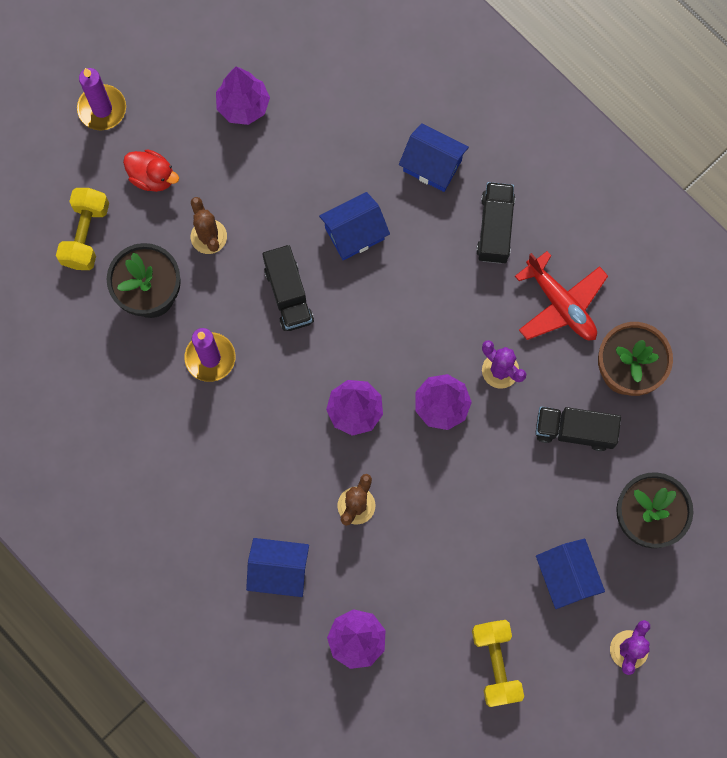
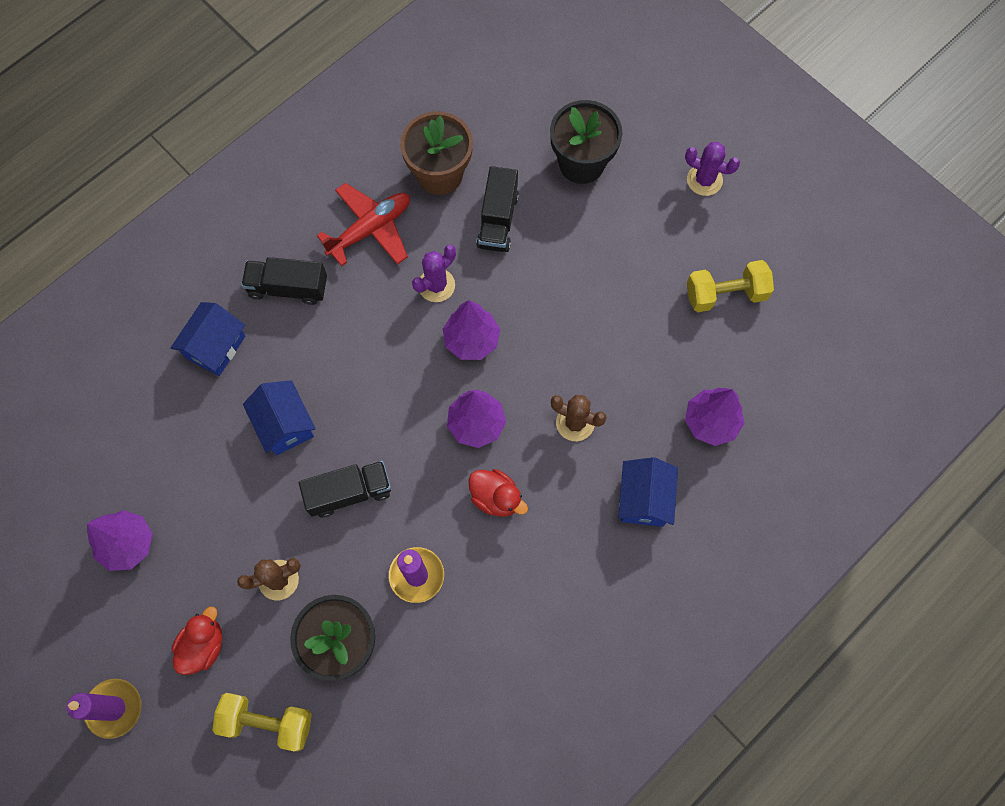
camera: 90 degrees left, 5 degrees down
(282, 429) = (496, 497): none -> red duck
(566, 576) = (639, 231): blue house -> none

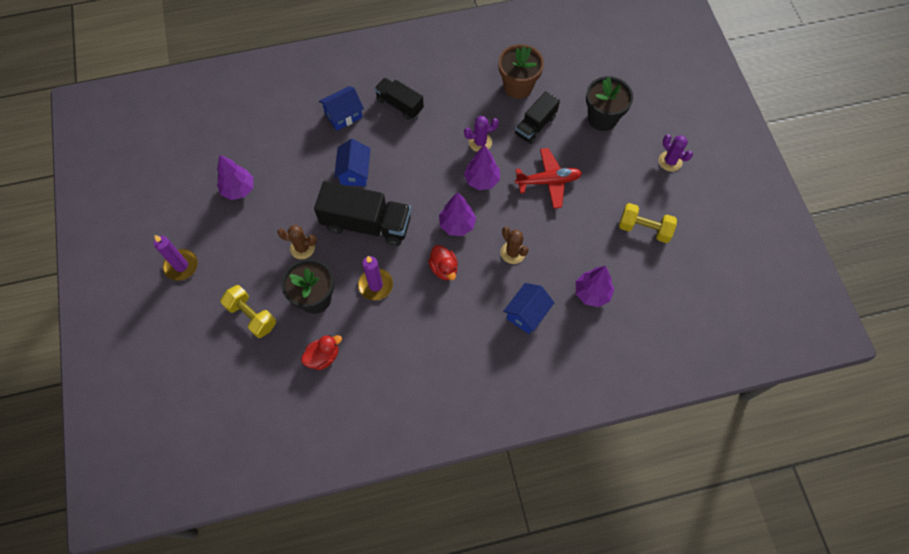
camera: 30 degrees right, 5 degrees down
(203, 645) = (244, 259): red duck -> red duck (323, 356)
(349, 492) = (366, 224): black truck -> black truck, size x1.67
(370, 229) = (462, 96): red plane -> red plane (548, 181)

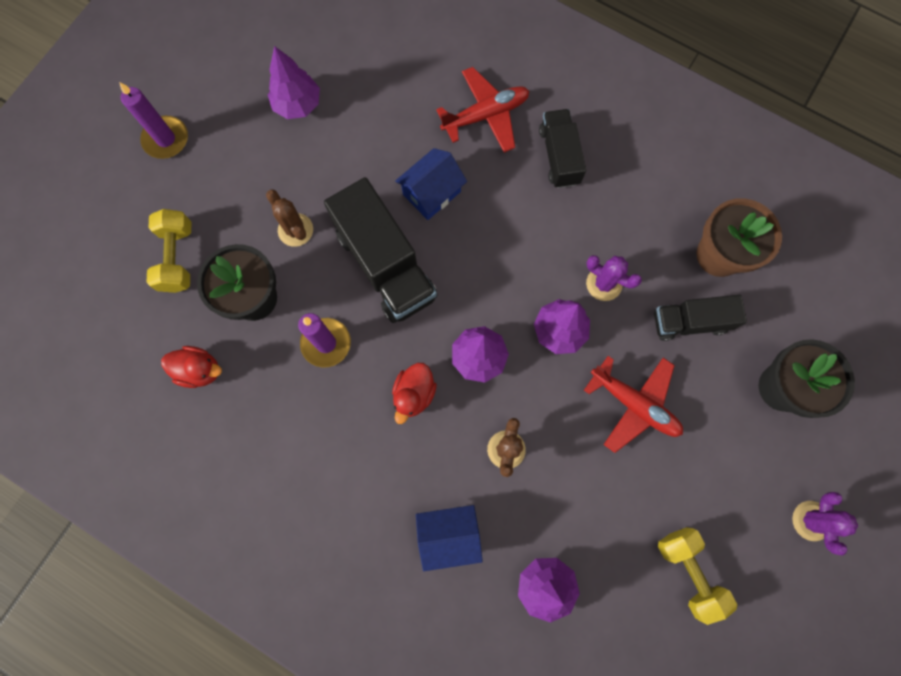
camera: 45 degrees right, 10 degrees up
(343, 115) = (485, 115): blue house -> red plane

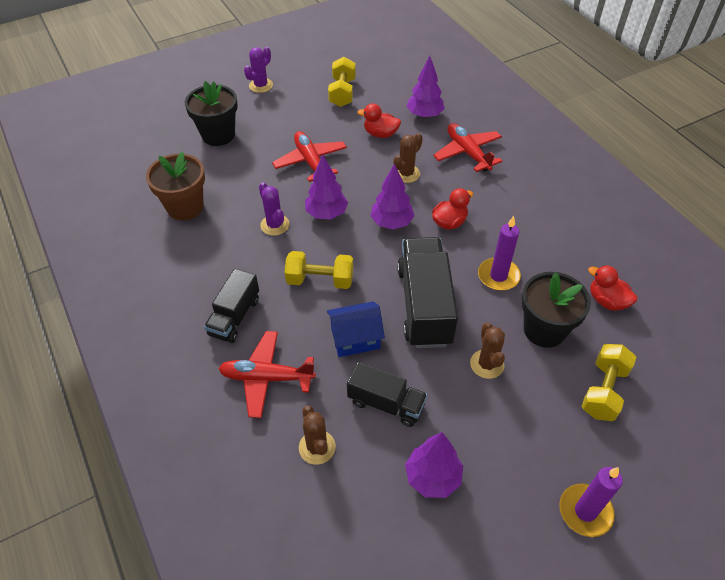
camera: 150 degrees left, 25 degrees down
(403, 81) = (317, 447): none -> brown cactus
(448, 535) = (467, 153): blue house -> red plane
(507, 239) = (320, 280): none -> yellow dumbbell
(581, 509) = (380, 134): none -> red duck
(690, 322) = (239, 183): black truck -> black truck (386, 403)

